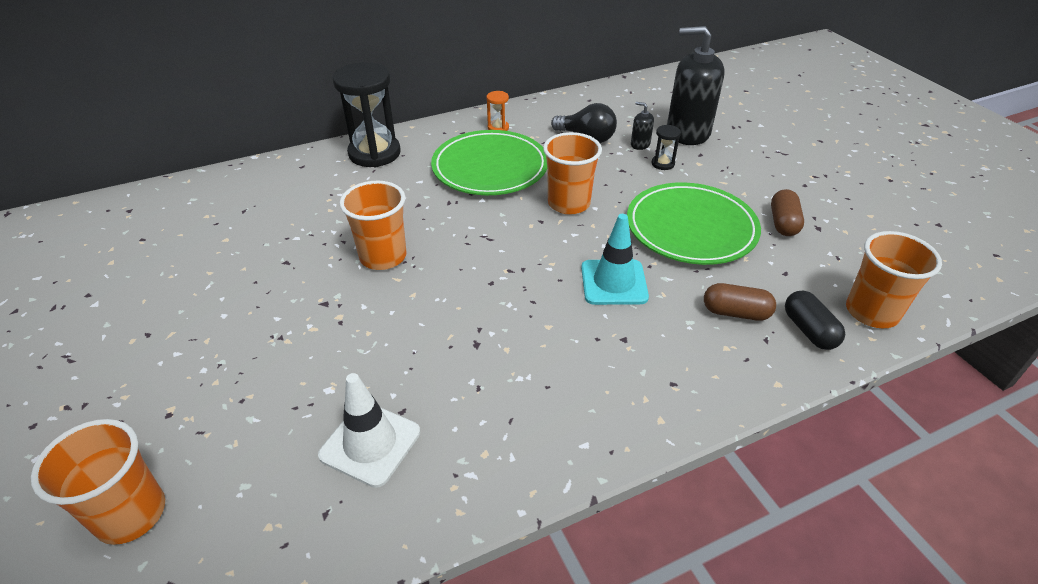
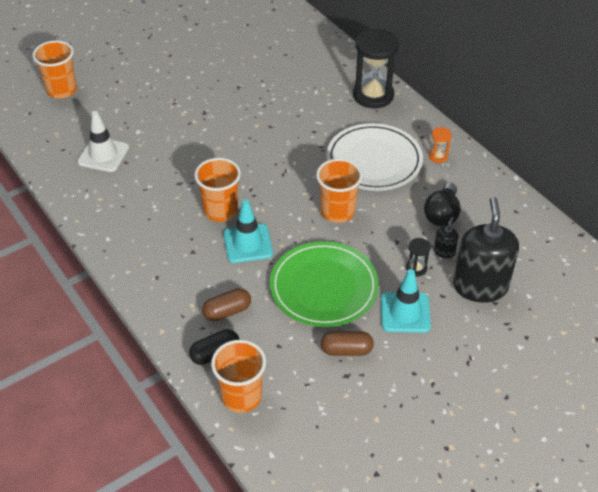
camera: 80 degrees right, 5 degrees up
(383, 257) = (252, 127): orange cup -> orange cup (220, 210)
(490, 167) = (374, 161): green plate -> white plate
(725, 179) = (405, 312): none -> turquoise traffic cone
(735, 312) = (227, 311): brown capsule -> brown capsule turned 60 degrees clockwise

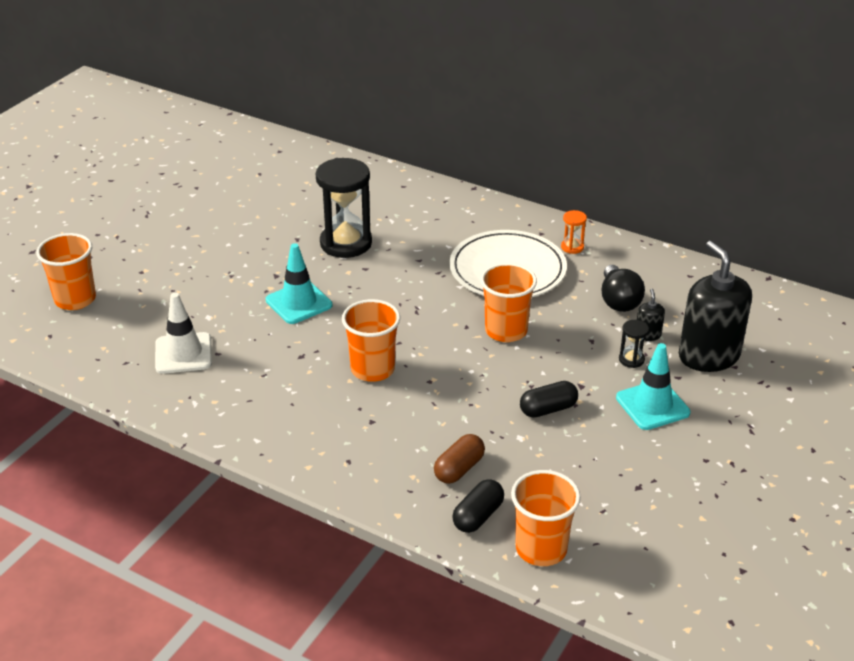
camera: 25 degrees left, 10 degrees down
(248, 243) = (430, 393): turquoise traffic cone -> turquoise traffic cone (299, 303)
(323, 287) = (548, 409): green plate -> black capsule
(346, 350) = (620, 462): brown capsule -> none
(373, 95) = (458, 207): black hourglass -> black hourglass (346, 243)

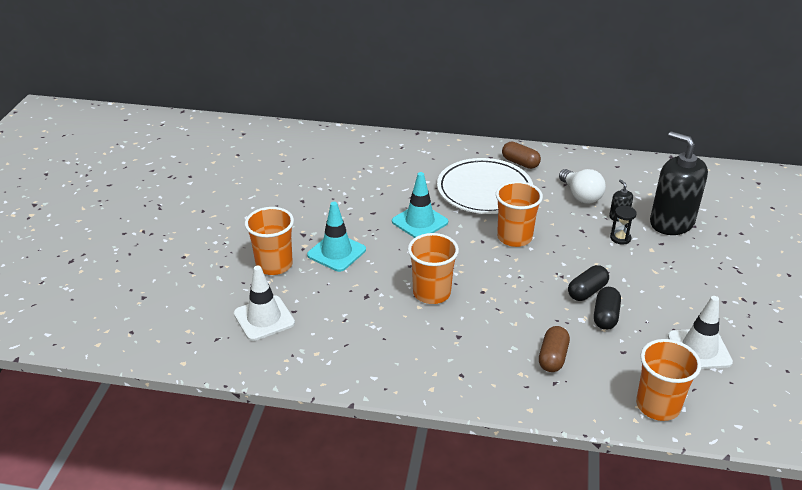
camera: 20 degrees left, 0 degrees up
(75, 299) = (137, 294): orange cup -> orange cup (274, 265)
(346, 243) = (344, 196): black hourglass -> none
(478, 516) = (593, 392): black capsule -> black capsule (605, 316)
(572, 247) = (520, 163): orange hourglass -> brown capsule
(618, 301) = (580, 196): black light bulb -> white light bulb
(634, 503) = (699, 349): none -> white traffic cone
(652, 405) = (659, 269): turquoise traffic cone -> turquoise traffic cone (420, 222)

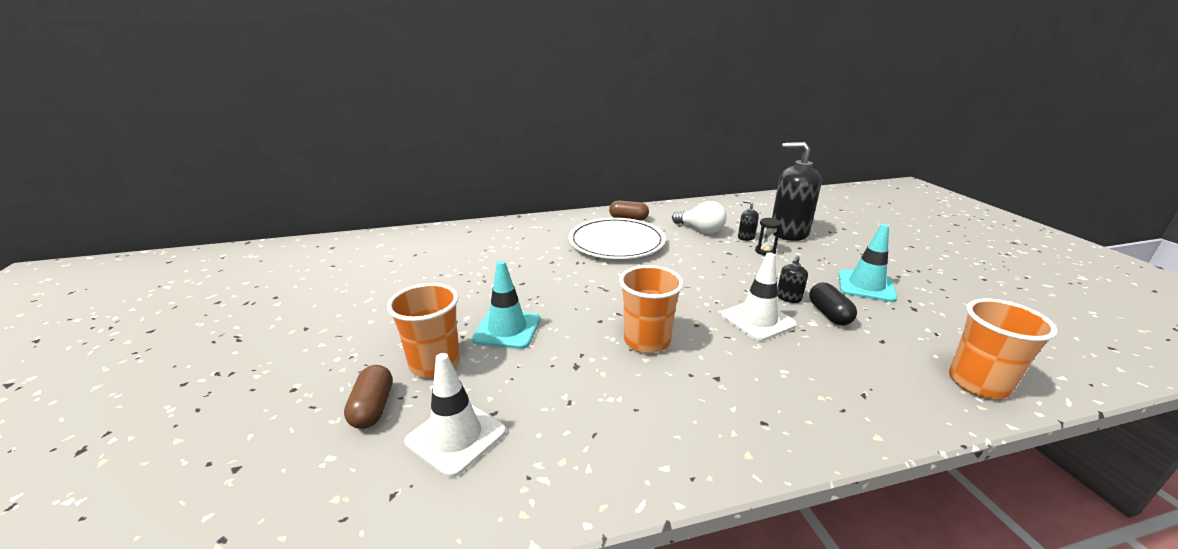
camera: 25 degrees left, 10 degrees down
(420, 222) = (577, 280): turquoise traffic cone -> turquoise traffic cone (866, 286)
(514, 237) = (679, 271): orange cup -> none
(553, 357) = (831, 368): brown capsule -> brown capsule (373, 408)
(587, 291) = (788, 298): black capsule -> black soap dispenser
(699, 349) = (935, 318): white traffic cone -> white traffic cone (757, 320)

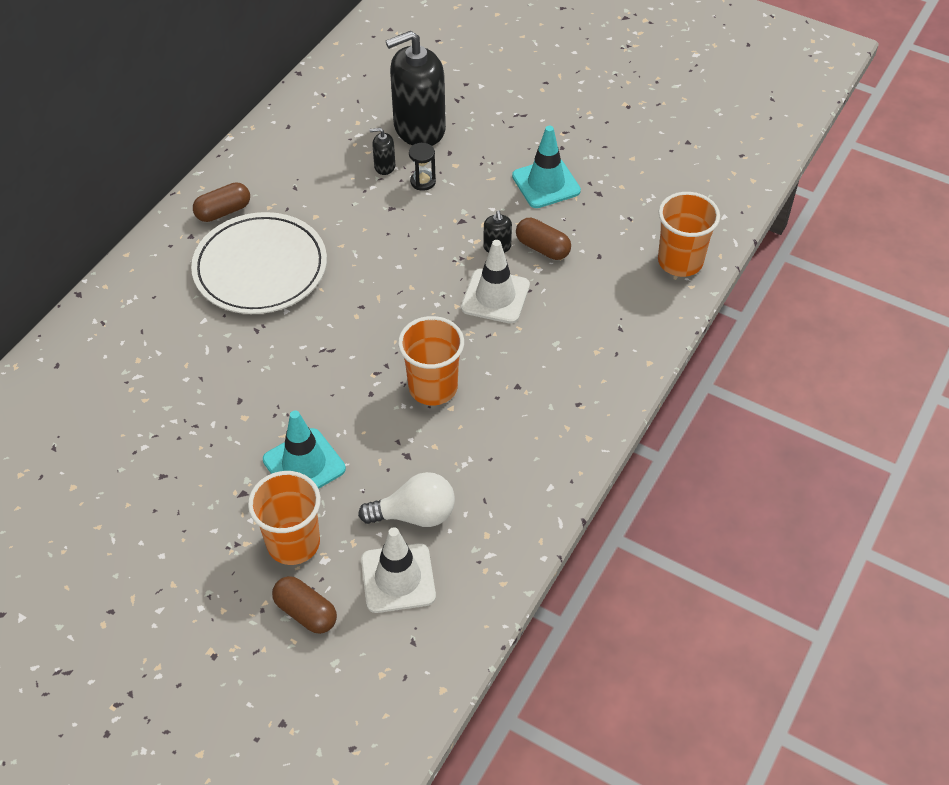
camera: 45 degrees left, 25 degrees up
(700, 230) = (326, 182): white light bulb -> white light bulb (415, 515)
(829, 314) = (542, 248): black capsule -> brown capsule

